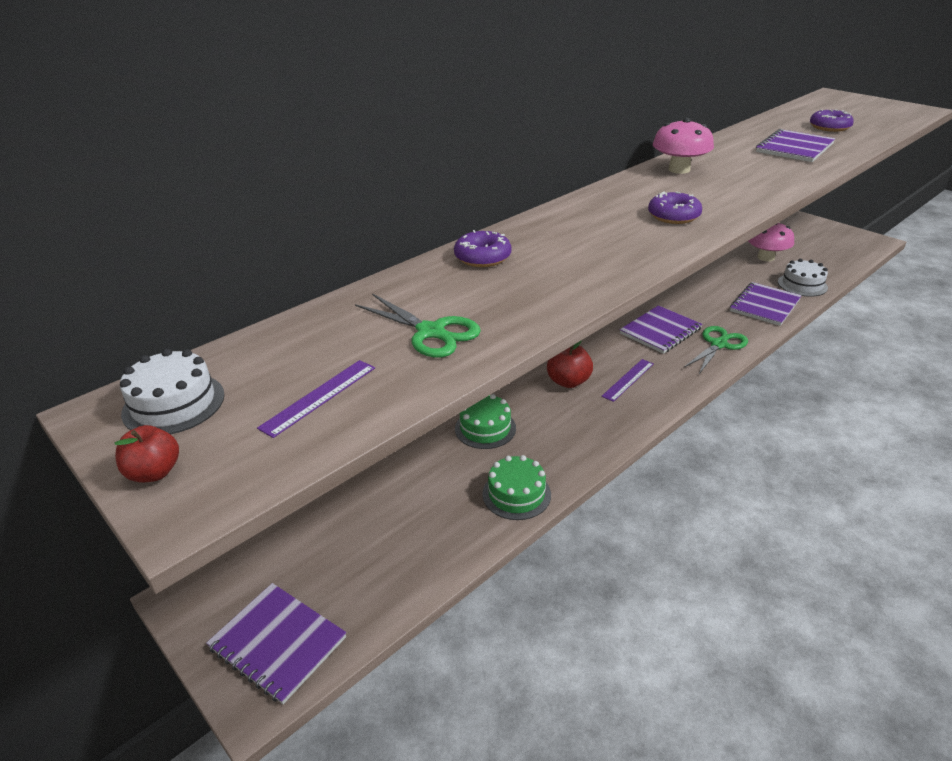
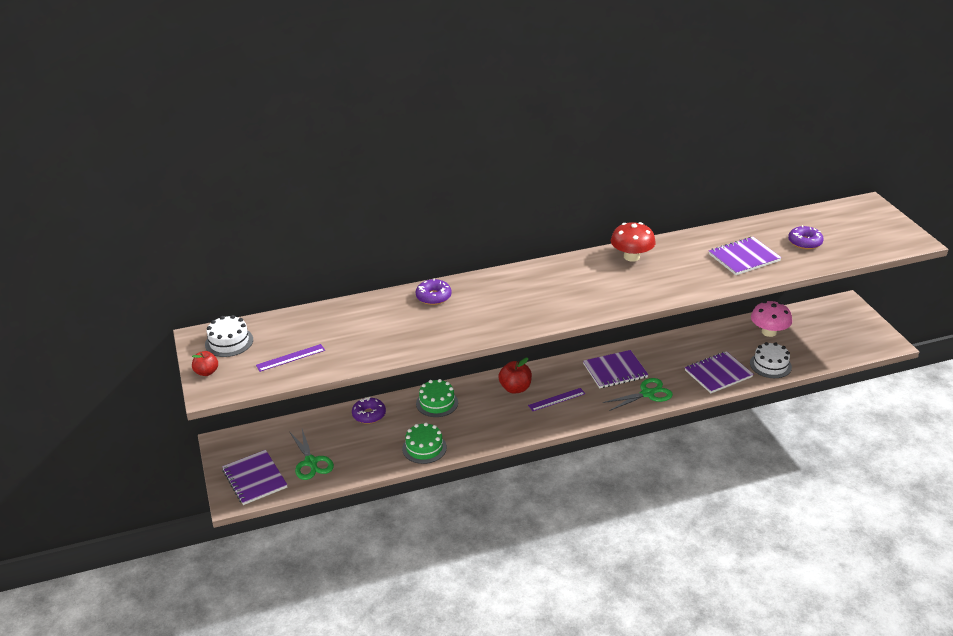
camera: 25 degrees right, 0 degrees up
(431, 332) = (366, 338): green scissors -> green scissors (311, 462)
(673, 216) = (578, 297): purple donut -> purple donut (369, 415)
(679, 169) = (631, 257): pink mushroom -> red mushroom

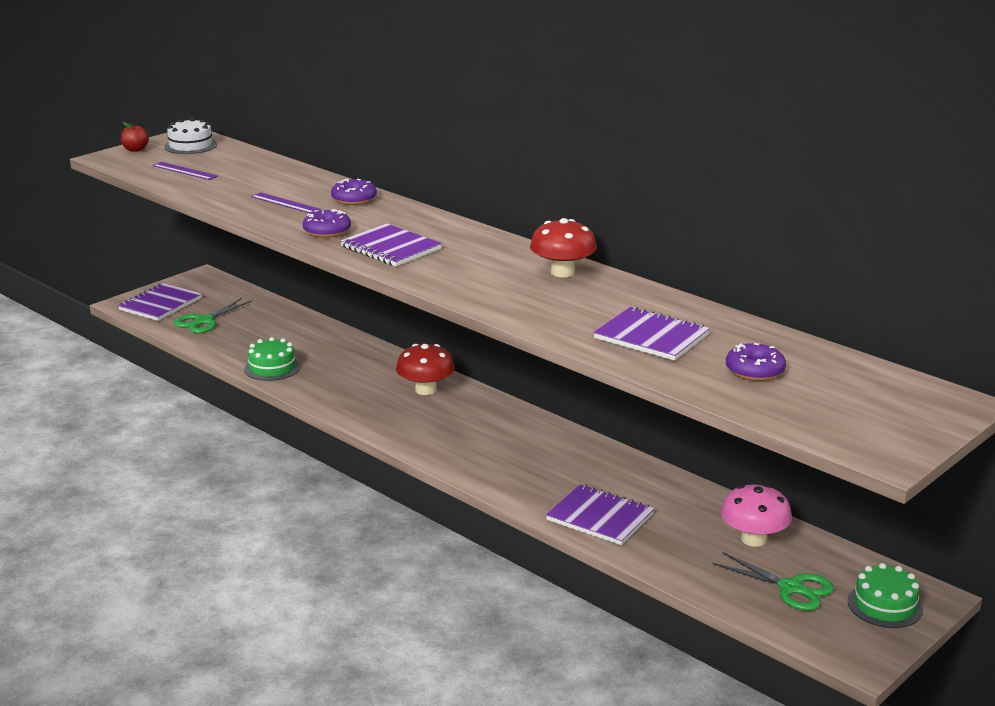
camera: 60 degrees right, 10 degrees down
(369, 415) = (303, 327): purple donut -> purple donut (327, 231)
(437, 403) = (356, 354): green cake -> green cake (885, 605)
(515, 388) = (425, 390): red apple -> red mushroom
(556, 399) = (428, 419): purple ruler -> purple ruler (285, 203)
(615, 371) = (526, 442): purple notebook -> purple notebook (391, 248)
(647, 394) = (499, 475): green scissors -> green scissors (790, 588)
(770, 365) = (668, 556): white cake -> none

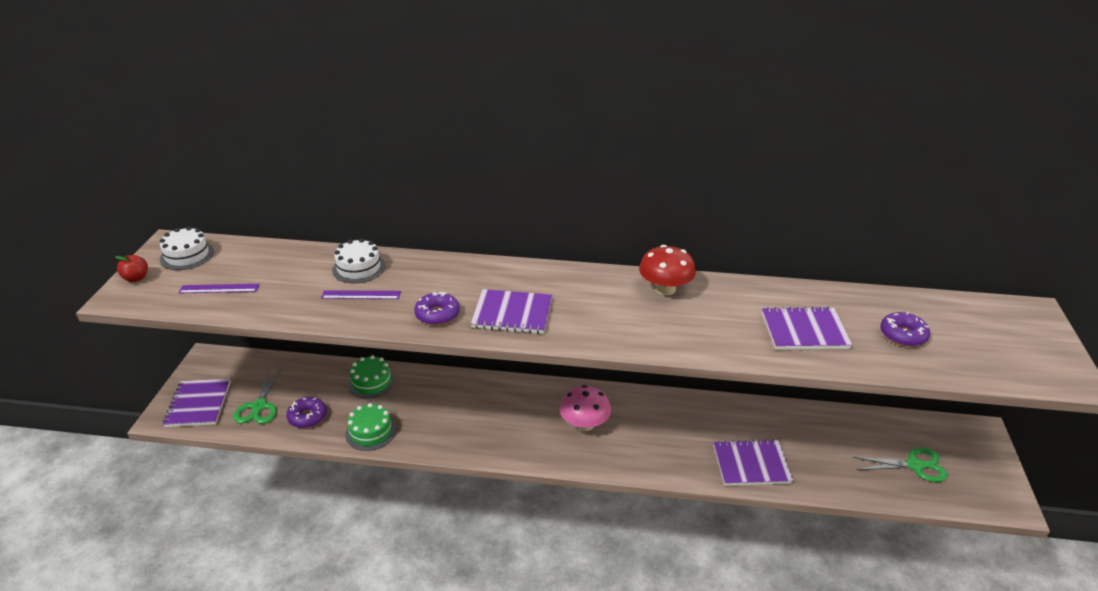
camera: 35 degrees left, 10 degrees up
(310, 187) = (359, 268): none -> white cake
(354, 199) = (413, 269): purple donut -> purple donut (307, 417)
(425, 390) = (512, 400): red mushroom -> none
(753, 539) = (851, 434): pink mushroom -> pink mushroom (584, 424)
(885, 605) = (970, 451): green cake -> green cake (371, 382)

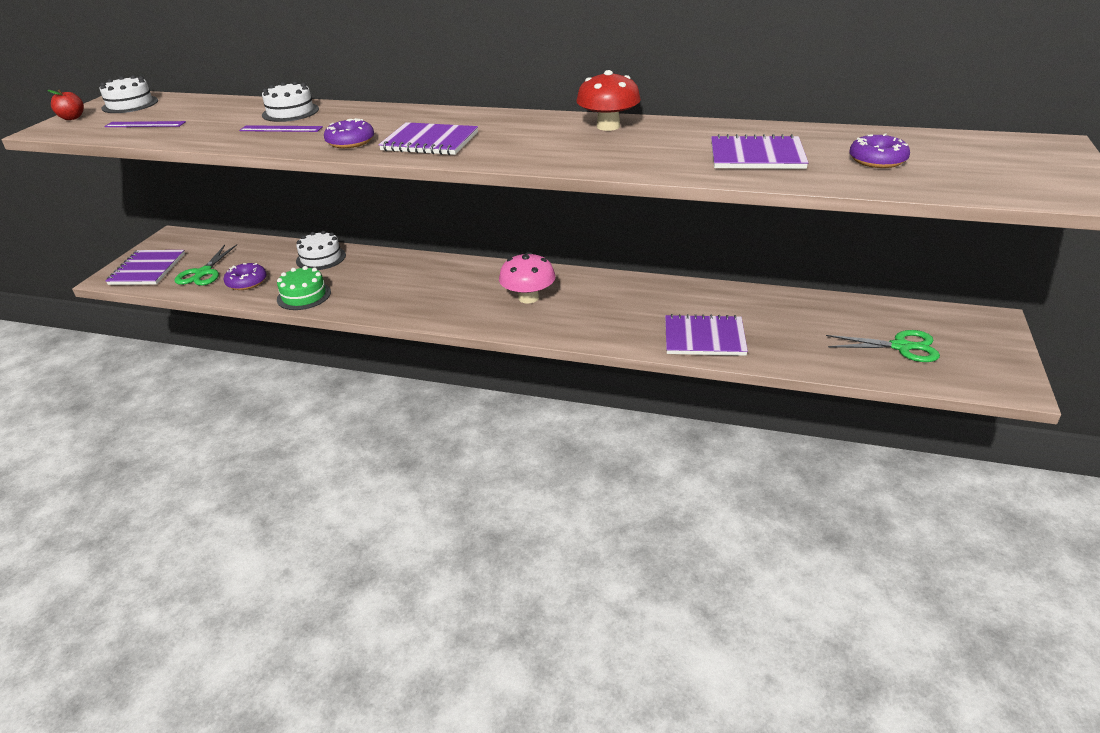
camera: 10 degrees right, 0 degrees up
(371, 382) = (321, 258): green cake -> white cake

